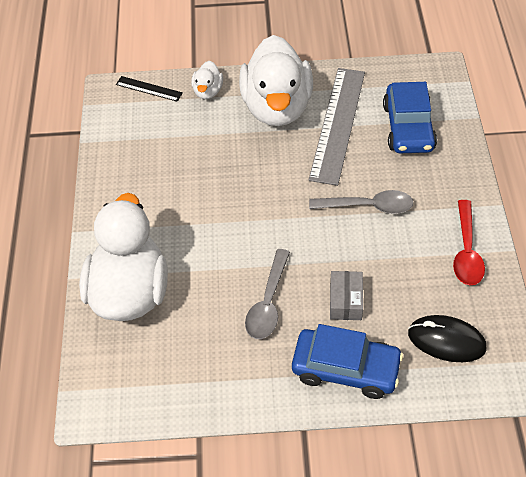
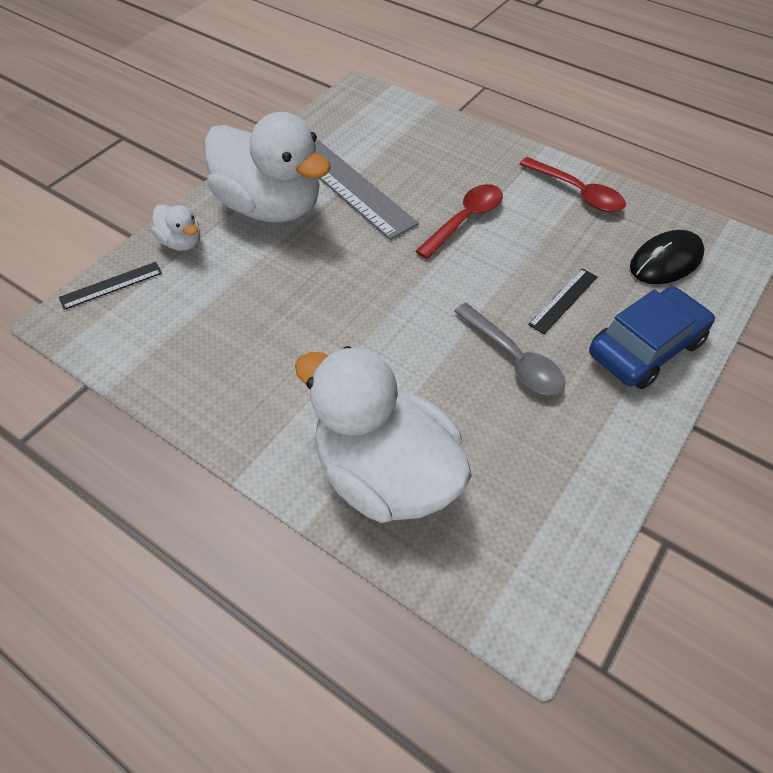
camera: 55 degrees left, 0 degrees up
(345, 301) = (563, 300): grey box -> black ruler
(368, 206) = (465, 220): grey spoon -> red spoon
(408, 127) = (402, 144): blue car -> none

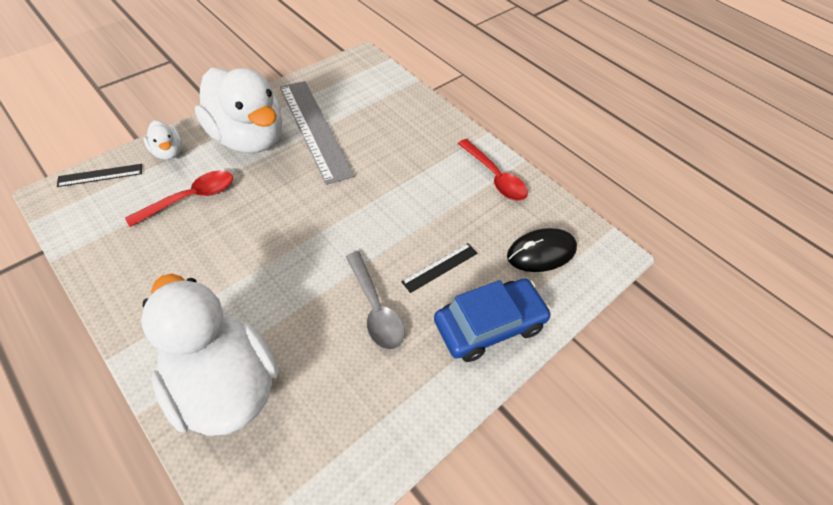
camera: 10 degrees right, 0 degrees up
(465, 220) = (393, 181): red spoon -> red spoon (191, 198)

